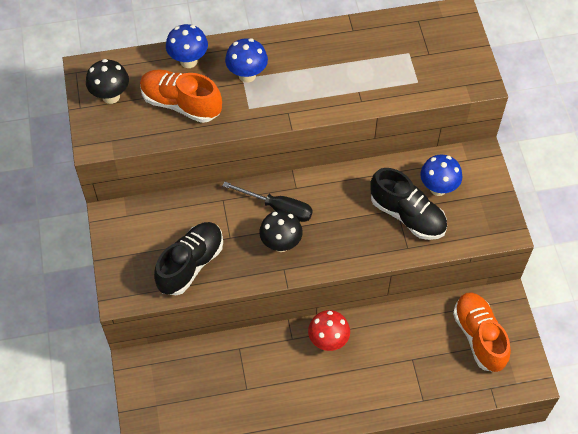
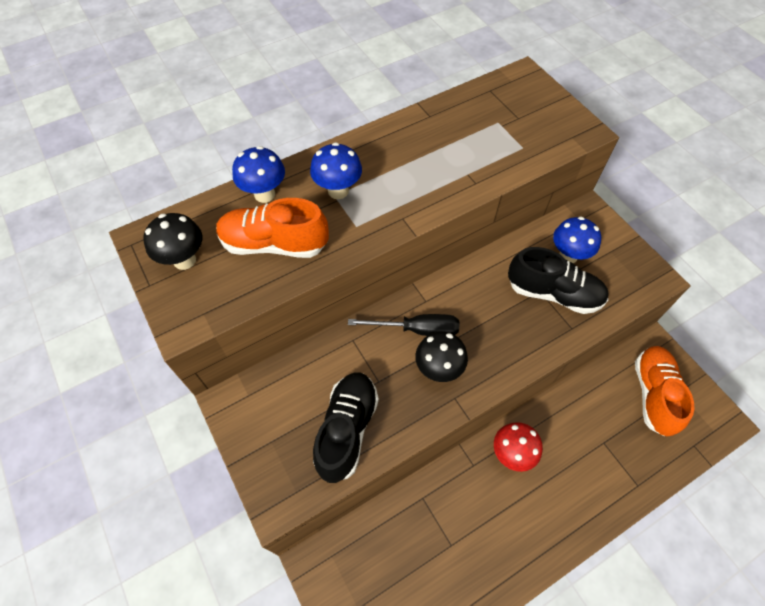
camera: 20 degrees left, 0 degrees up
(479, 337) = (653, 394): orange shoe -> orange shoe turned 45 degrees clockwise

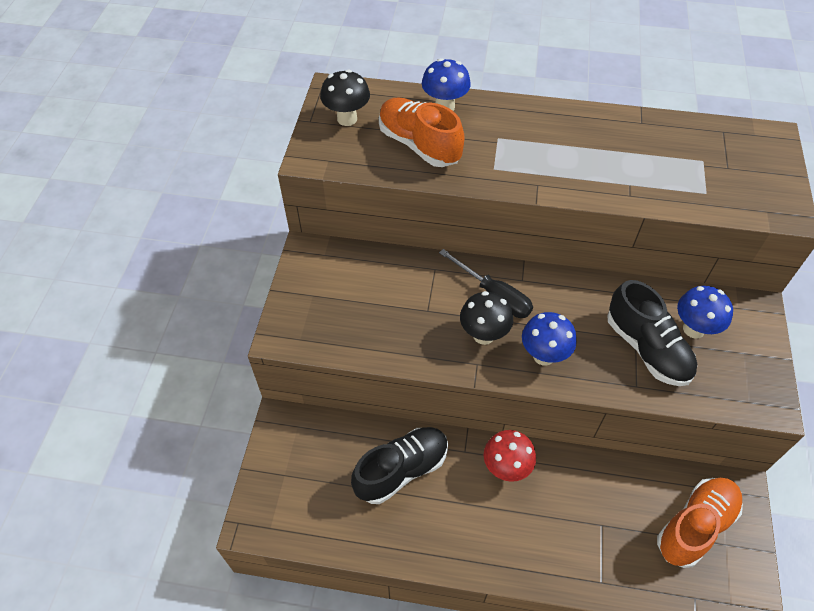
camera: 40 degrees right, 5 degrees down
(338, 191) = (504, 136): blue mushroom -> blue mushroom (543, 355)
(347, 430) = (372, 326): black shoe -> black shoe (401, 470)

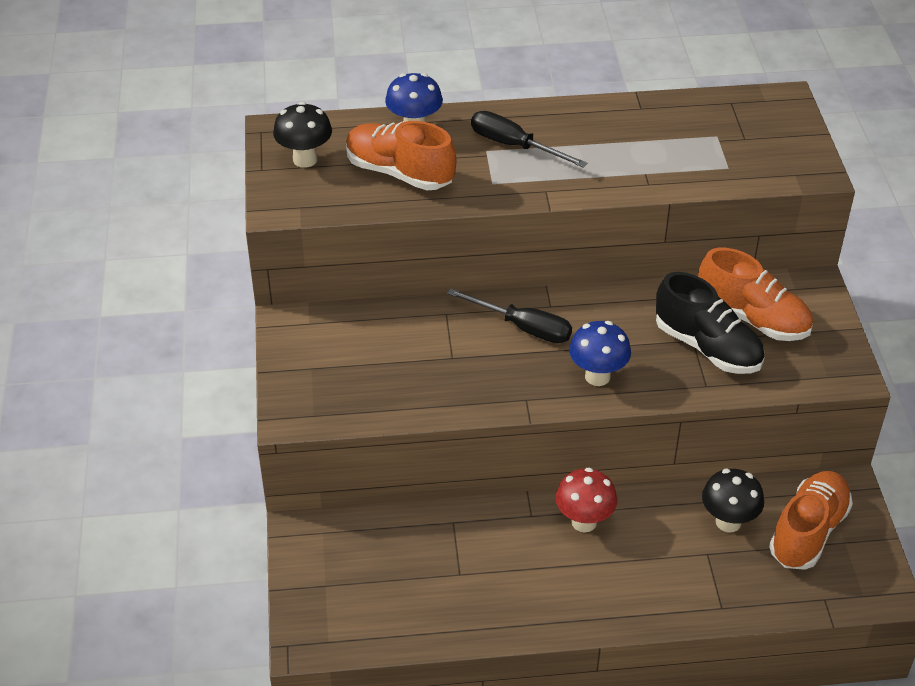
camera: 15 degrees left, 10 degrees down
(401, 470) = (463, 550): black shoe -> none
(483, 335) = (524, 369): black mushroom -> black mushroom (728, 522)
(522, 138) = (514, 146): none -> black screwdriver
(693, 329) = (752, 318): blue mushroom -> orange shoe

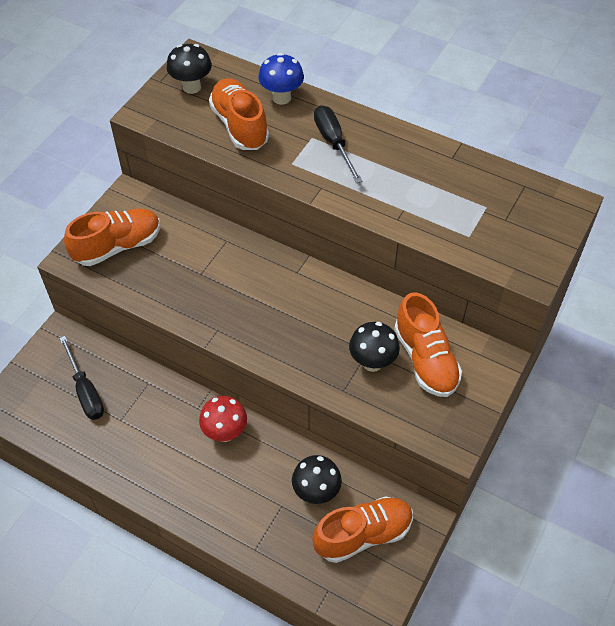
camera: 35 degrees right, 10 degrees up
(331, 378) = (117, 246): none -> orange shoe
(523, 327) = (264, 278): black screwdriver -> black screwdriver (85, 391)
(597, 376) = (277, 340): blue mushroom -> none
(707, 347) = (372, 362): black shoe -> black mushroom

